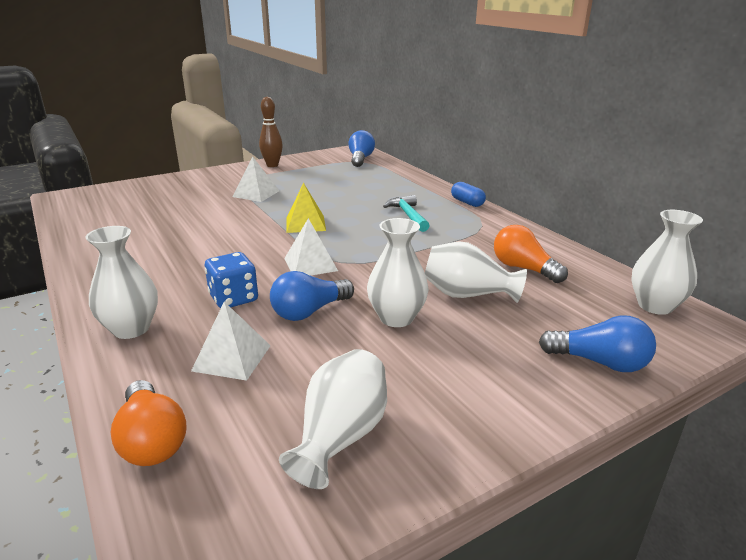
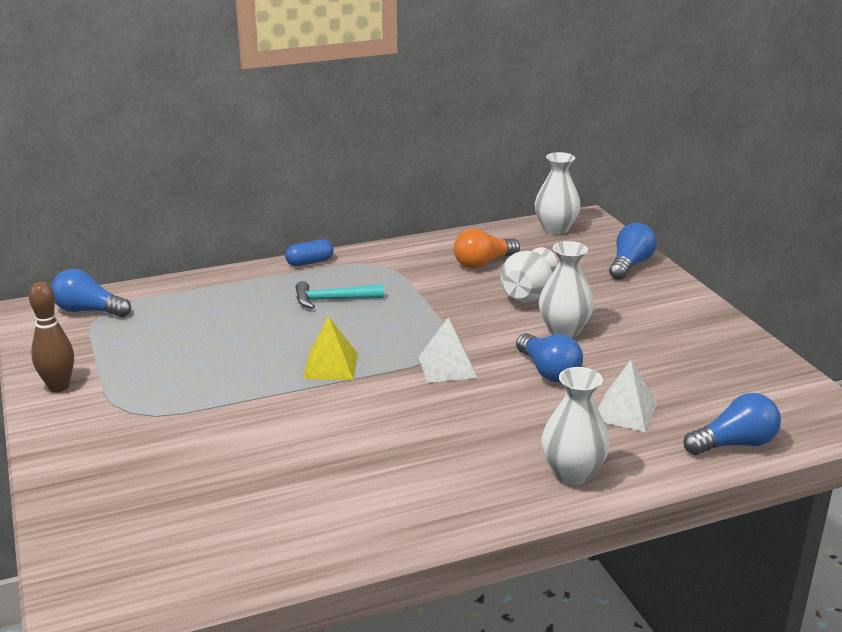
camera: 80 degrees left, 0 degrees up
(152, 440) = (734, 444): orange light bulb -> blue light bulb
(233, 298) = (516, 413): blue dice -> none
(256, 193) = (194, 402): white pyramid -> none
(340, 436) = (719, 366): white vase -> none

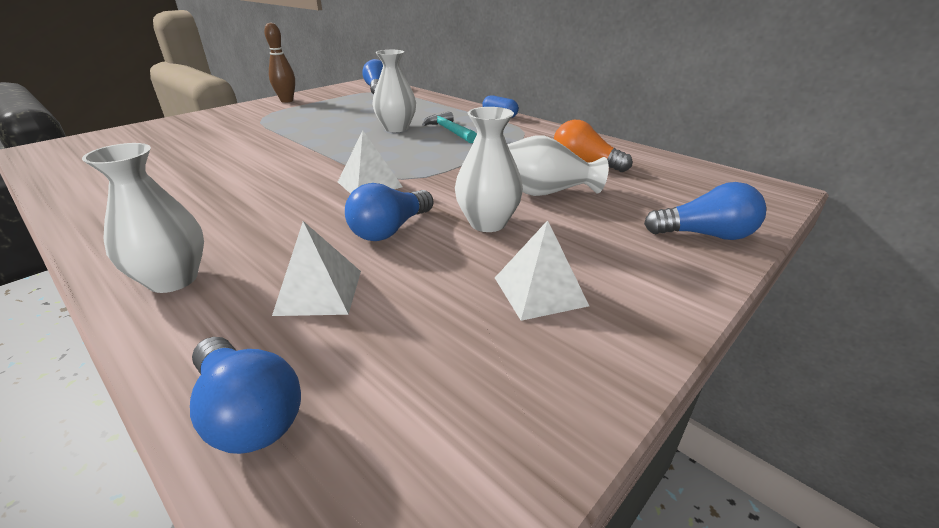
camera: 65 degrees right, 5 degrees up
(330, 366) = (346, 148): yellow pyramid -> none
(555, 229) = (717, 180): white vase -> white vase (396, 128)
(664, 336) = (540, 291): none -> white pyramid

